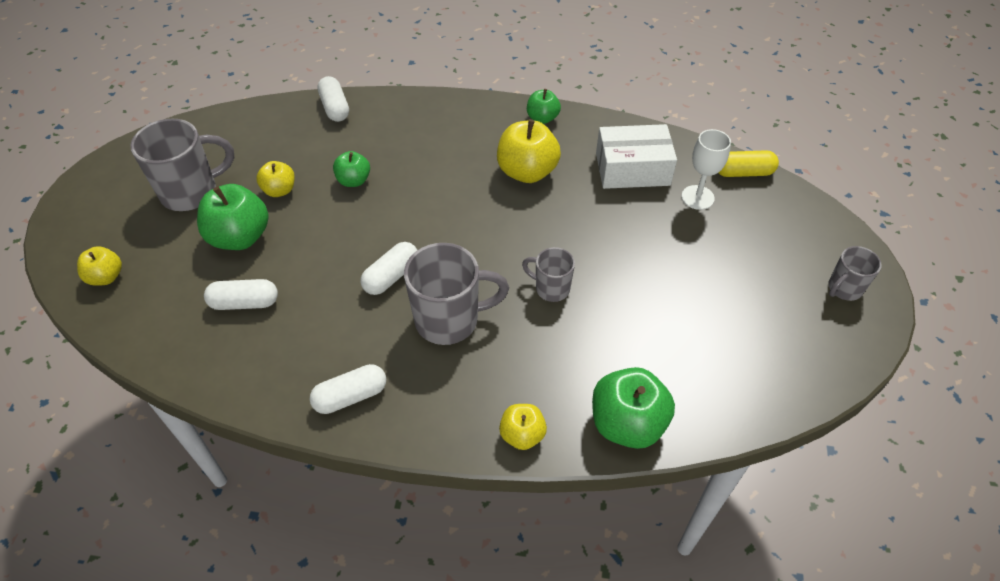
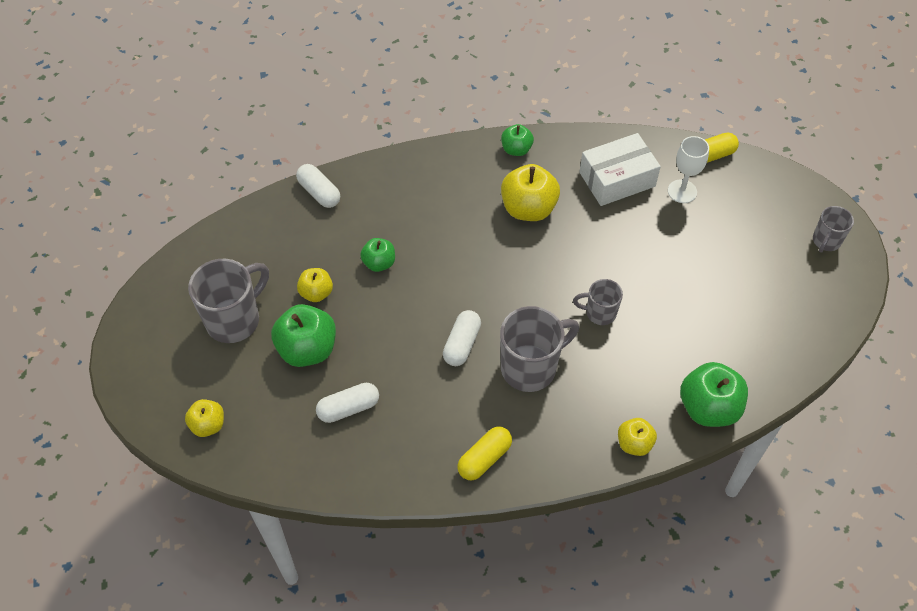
camera: 20 degrees left, 5 degrees up
(350, 396) = (484, 458): white capsule -> yellow capsule

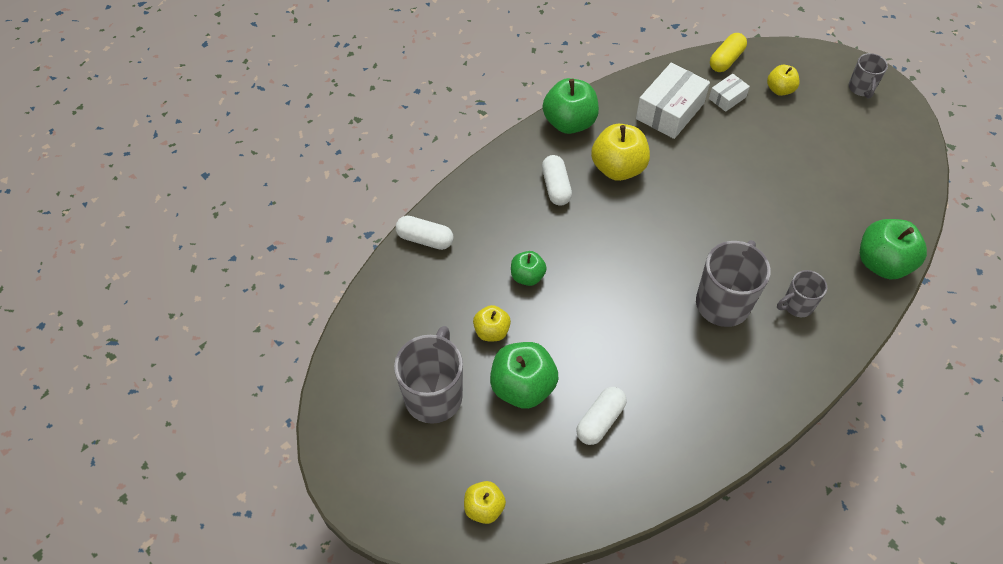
camera: 30 degrees left, 0 degrees up
(462, 344) = (652, 311): white capsule -> white capsule (556, 187)
(484, 458) = (747, 401): yellow capsule -> none
(516, 149) = (569, 123): green apple -> green apple, size x1.73
(599, 313) = (742, 228): grey mug -> grey mug (796, 305)
(634, 443) = (851, 323): yellow apple -> yellow apple (779, 90)
(682, 191) = (727, 98): white goblet -> white box

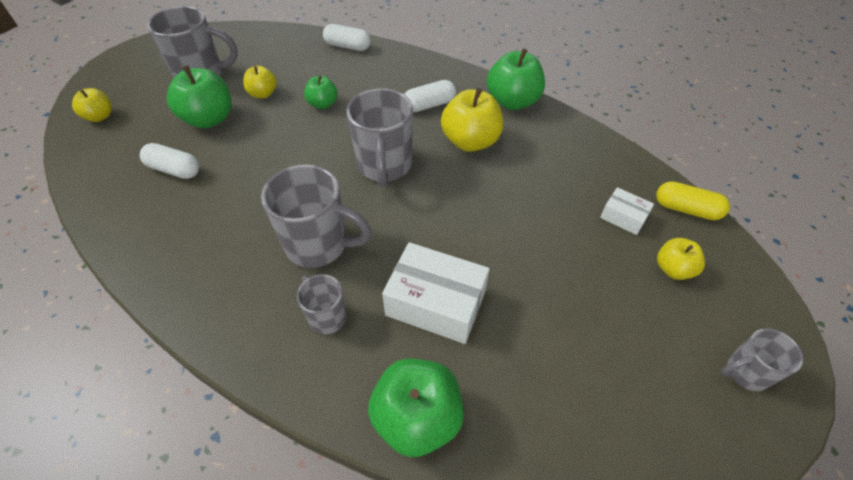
camera: 75 degrees right, 5 degrees down
(425, 239) = (347, 46): white capsule -> white capsule turned 75 degrees counterclockwise
(636, 239) = (384, 166): none -> grey mug
(670, 111) = (571, 170): white box -> white box (436, 303)

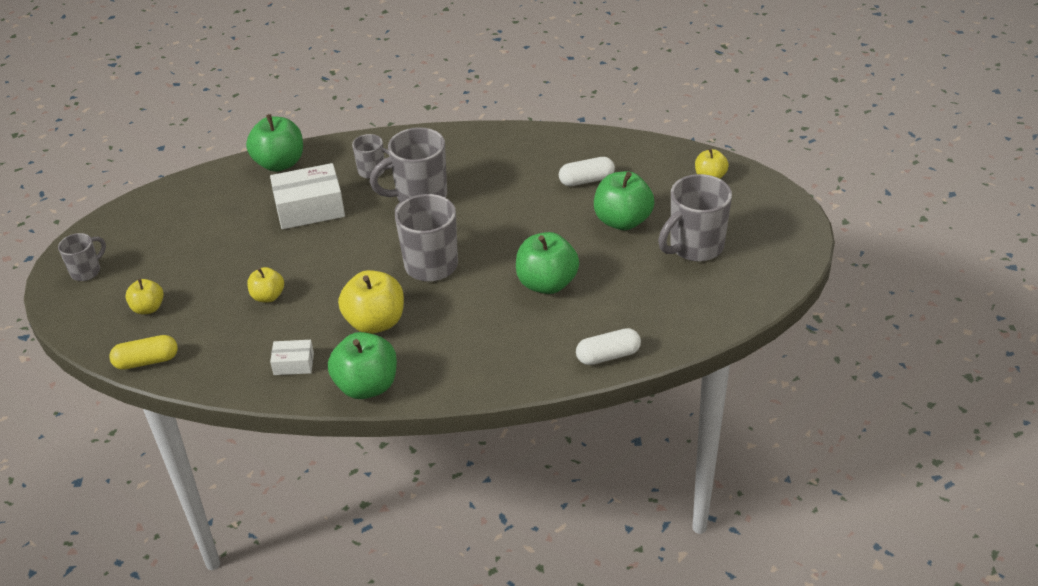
camera: 145 degrees right, 10 degrees down
(263, 94) = (613, 263): yellow apple -> yellow apple (268, 296)
(323, 104) = (547, 283): green apple -> green apple, size x1.73
(429, 105) = (447, 336): white capsule -> none
(623, 217) = (201, 327): white box -> white box (293, 364)

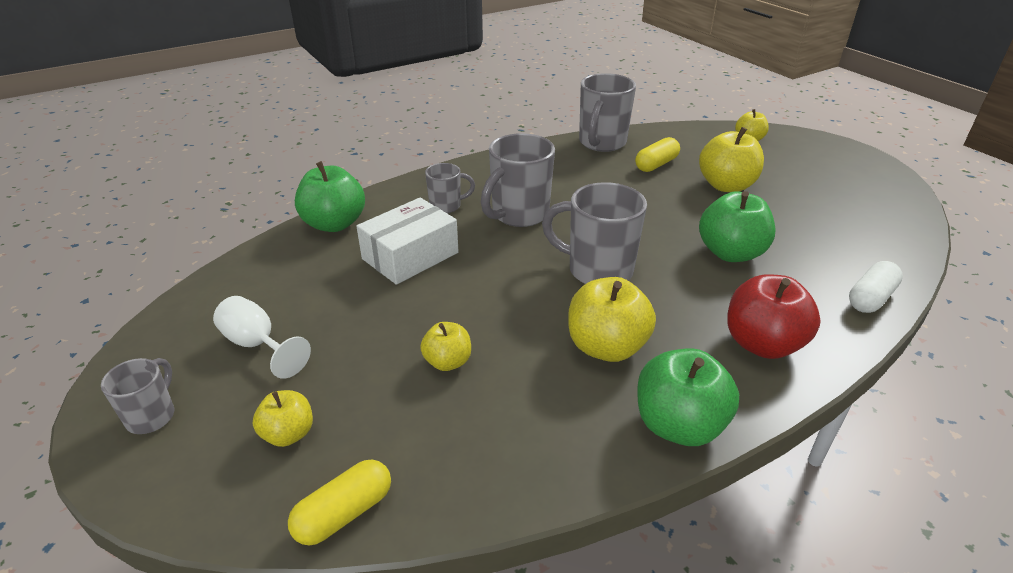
camera: 30 degrees left, 5 degrees down
(168, 245) = (257, 345): none -> white goblet
(293, 364) = (560, 433): white box -> none
(482, 358) = (762, 344): none -> red apple
(586, 180) = (656, 164): white capsule -> yellow capsule
(622, 221) = (726, 185): green apple -> yellow apple
(695, 247) = (809, 189): grey mug -> grey mug (601, 143)

